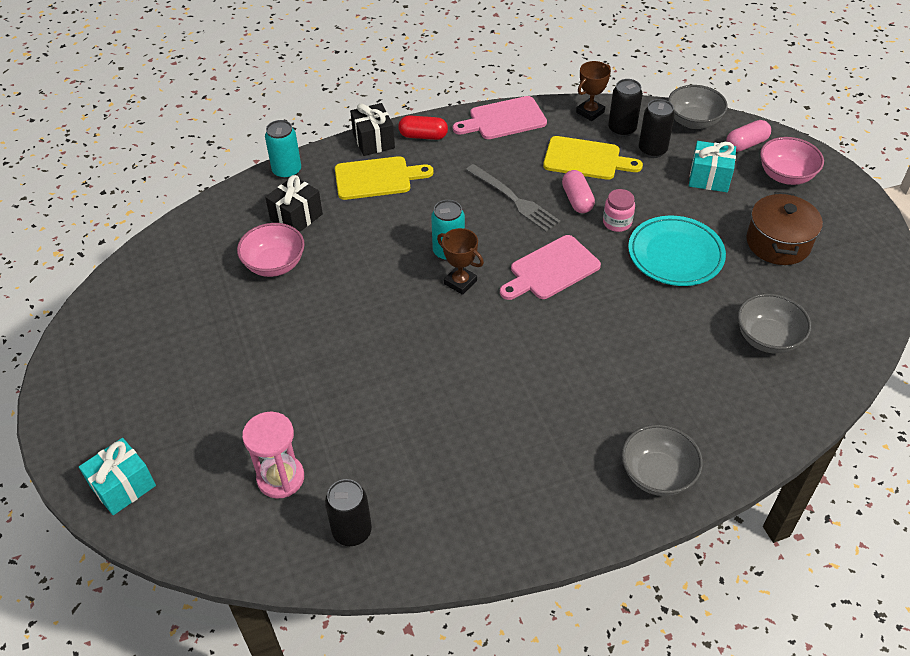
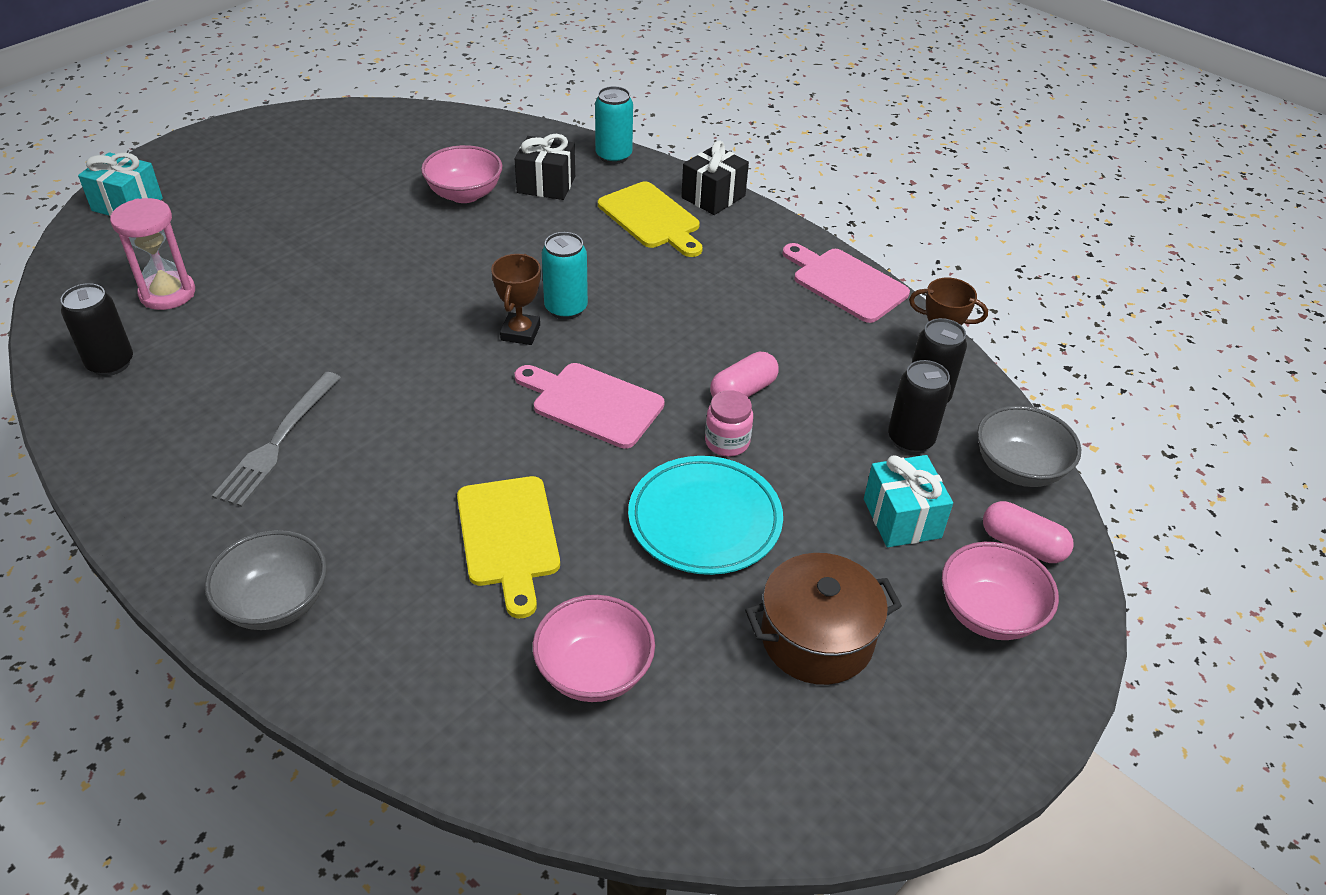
camera: 60 degrees right, 5 degrees down
(423, 136) = (754, 229): red capsule -> none
(514, 200) = (698, 335): grey fork -> grey fork (277, 442)
(586, 159) = (832, 378): yellow cutting board -> yellow cutting board (508, 537)
(767, 338) = (594, 671): grey bowl -> pink bowl

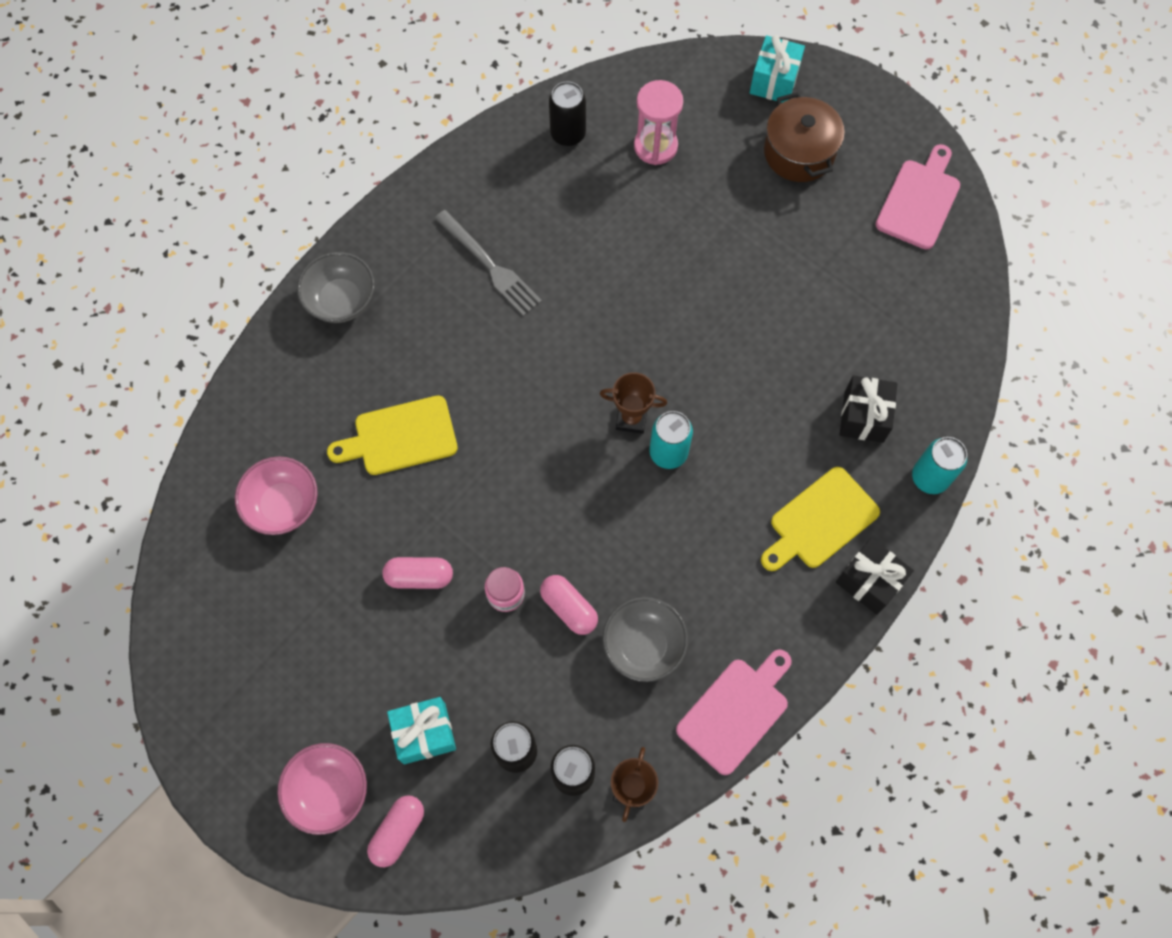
camera: 90 degrees right, 25 degrees up
(277, 442) = (490, 266): grey fork -> grey fork turned 150 degrees counterclockwise
(464, 194) = (834, 345): pink bowl -> none
(592, 403) = (545, 484): pink cutting board -> pink cutting board (919, 201)
(705, 520) = (419, 576): turquoise plate -> pink capsule
(817, 638) = (307, 657): brown pot -> brown pot (799, 152)
(1018, 468) = (485, 845): grey bowl -> grey bowl (643, 645)

